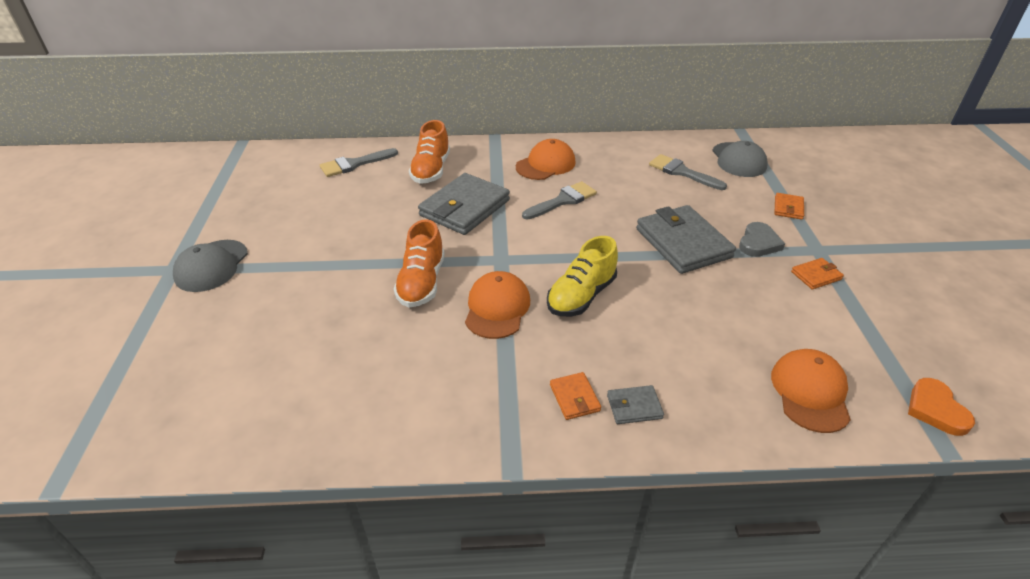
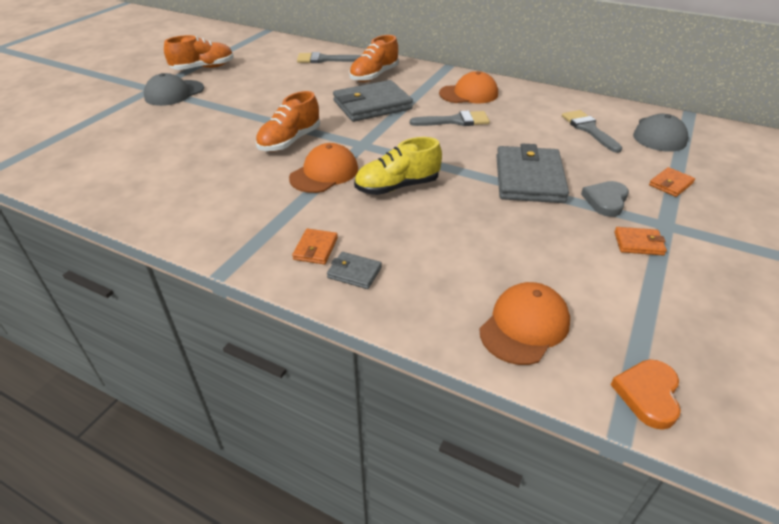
camera: 30 degrees right, 0 degrees up
(213, 218) = (203, 68): none -> orange shoe
(758, 243) = (605, 201): grey heart -> grey heart turned 150 degrees clockwise

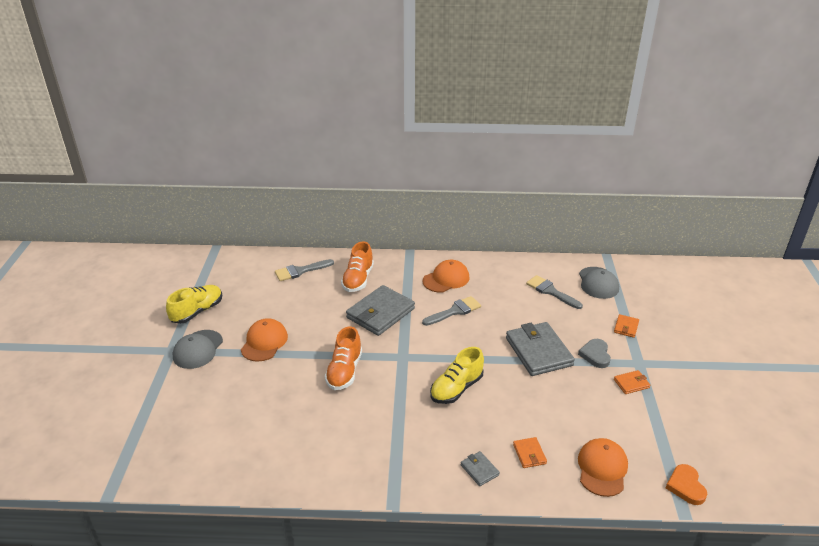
camera: 25 degrees left, 5 degrees down
(203, 68) = (197, 311): orange shoe -> yellow shoe
(315, 249) = (440, 461): orange wallet -> orange wallet (529, 454)
(324, 173) = (395, 394): orange cap -> orange cap (264, 342)
(354, 272) = (479, 470): grey wallet -> grey wallet turned 60 degrees clockwise

